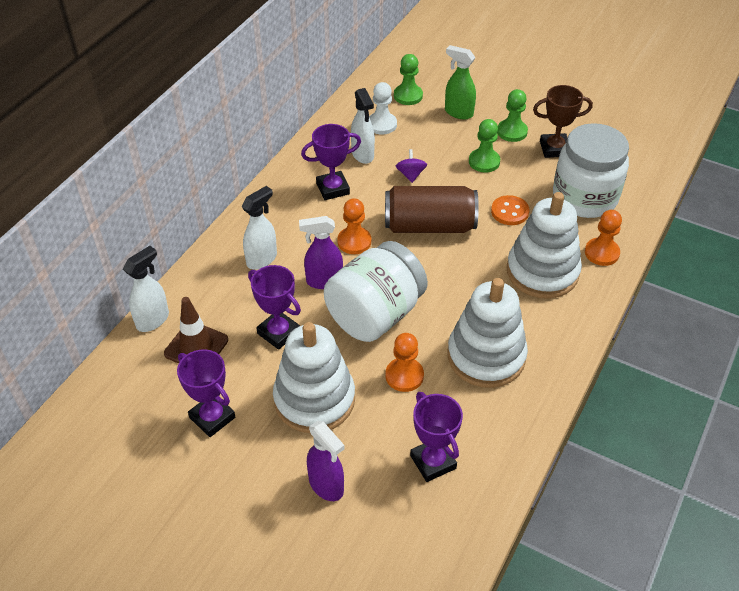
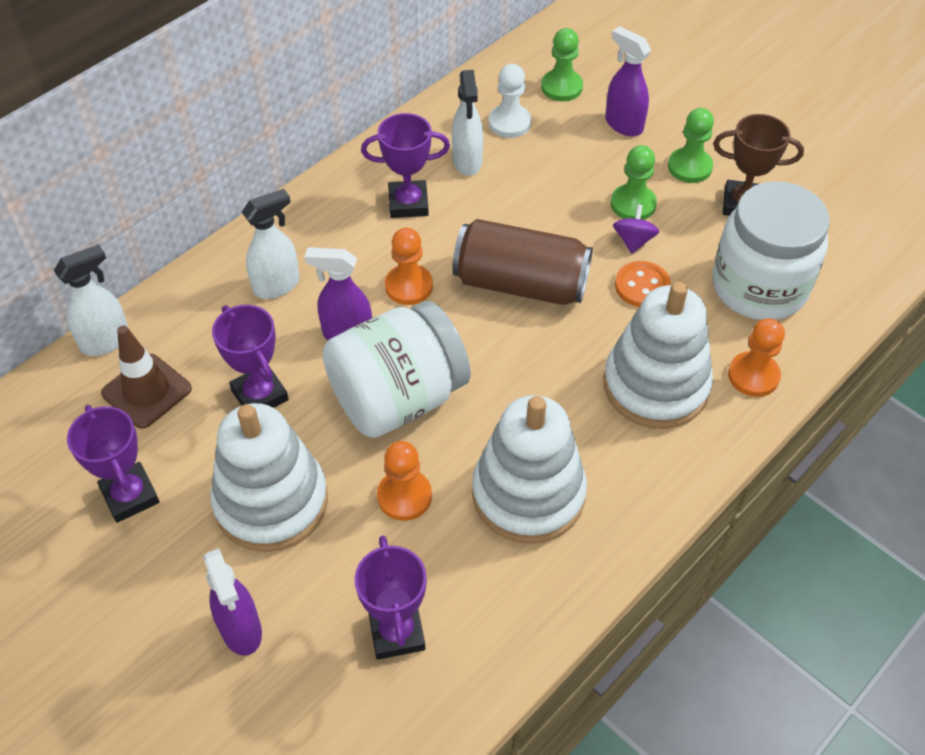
camera: 15 degrees right, 5 degrees up
(410, 175) = (522, 204): purple spinning top -> purple spinning top (633, 241)
(458, 112) = (623, 124): green spray bottle -> purple spray bottle

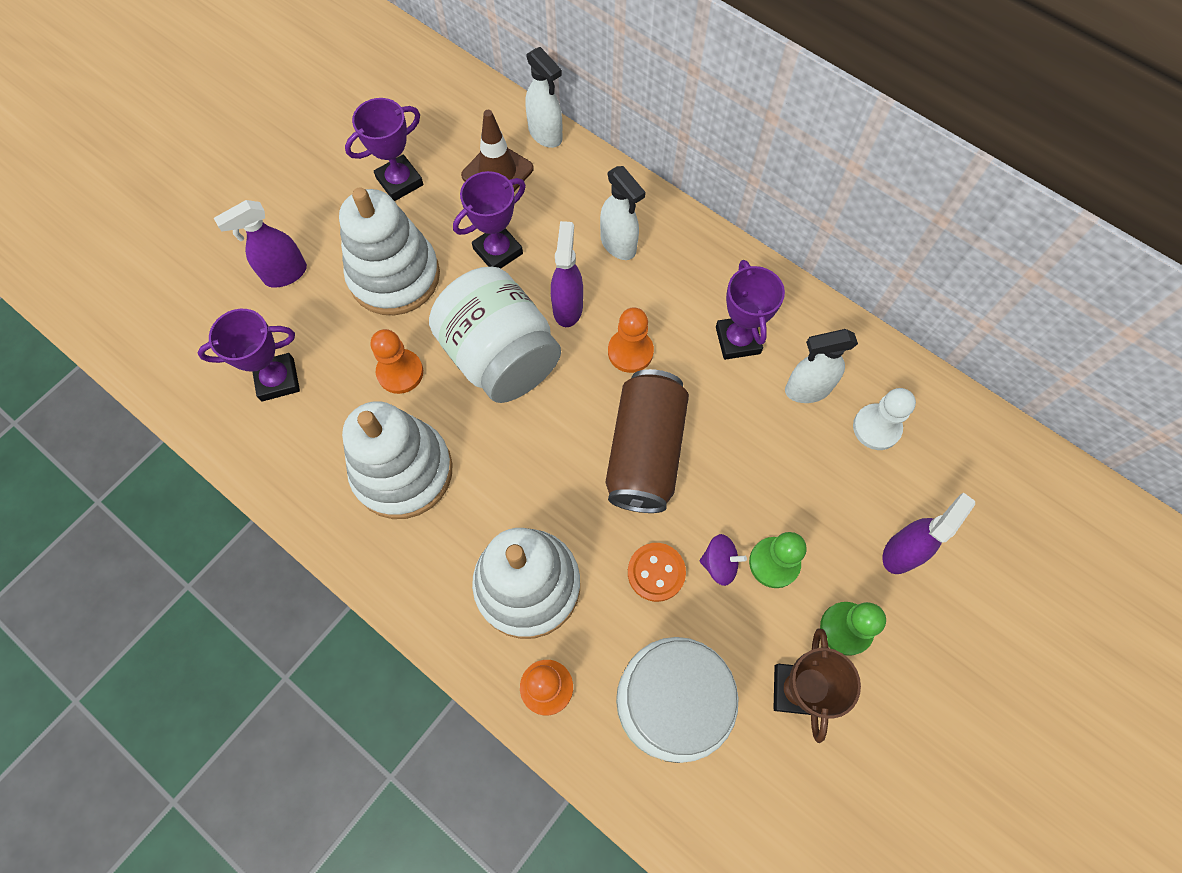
camera: 85 degrees right, 15 degrees up
(561, 87) = (949, 480): green pawn -> none

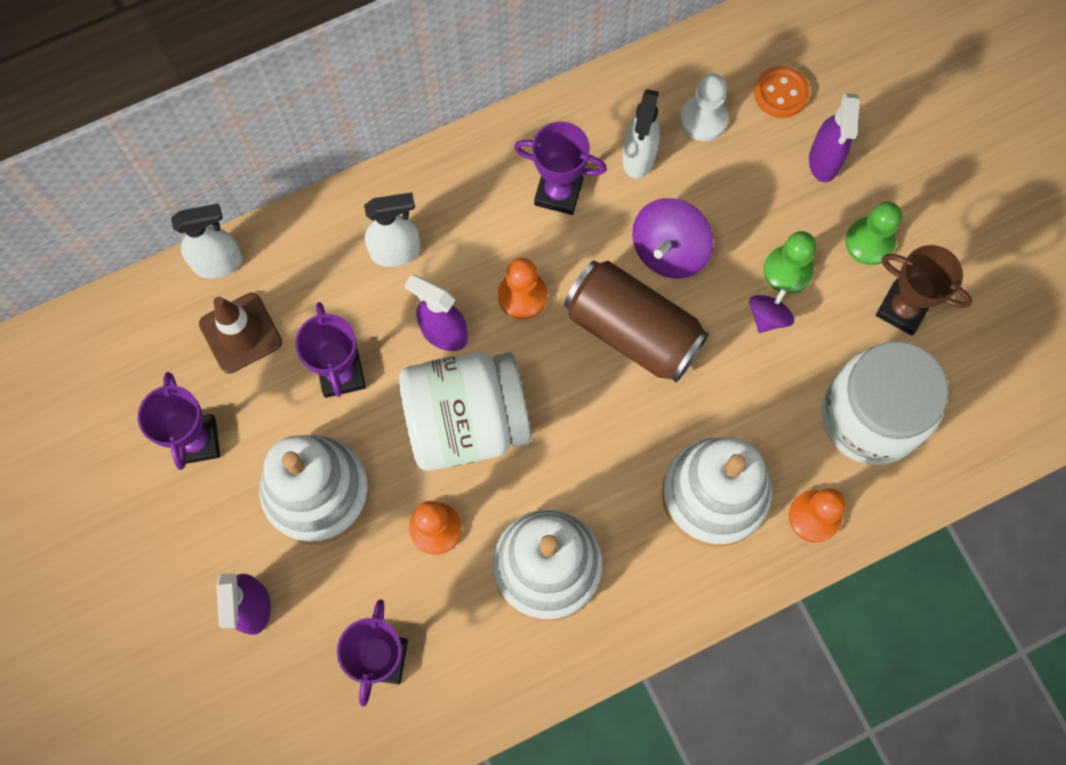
camera: 65 degrees left, 5 degrees up
(656, 572) = (752, 375): orange button -> orange button (781, 93)
(735, 451) = (669, 250): none -> purple spinning top
(902, 552) = (824, 161): purple spray bottle -> purple spray bottle turned 150 degrees counterclockwise

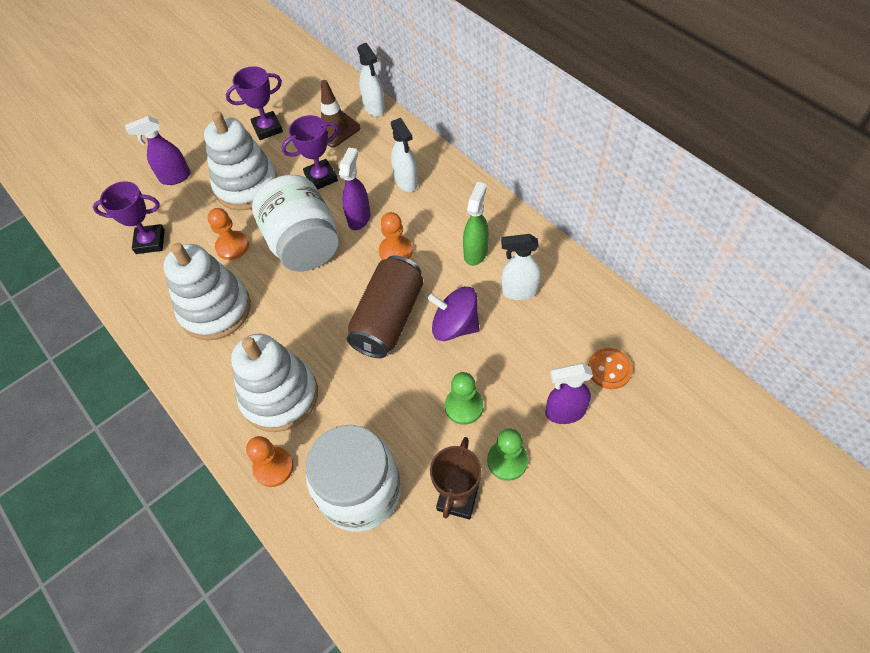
camera: 80 degrees right, 15 degrees down
(558, 192) = (475, 252): purple trophy -> green spray bottle
(703, 119) = (565, 323): white pawn -> none
(768, 317) = (422, 401): purple spinning top -> none

